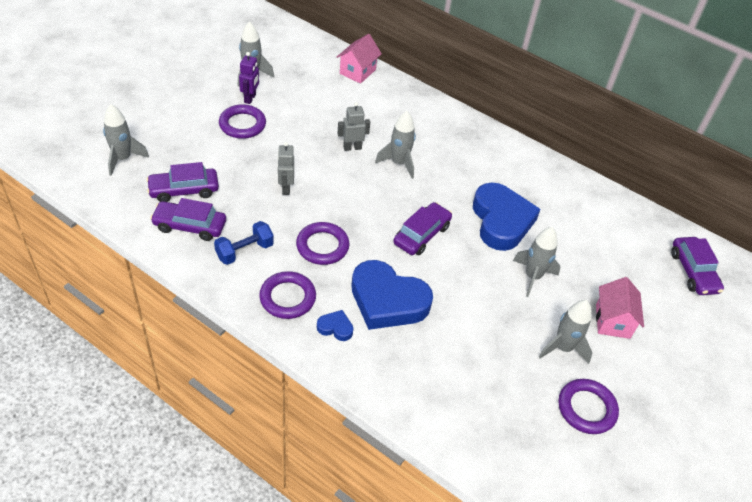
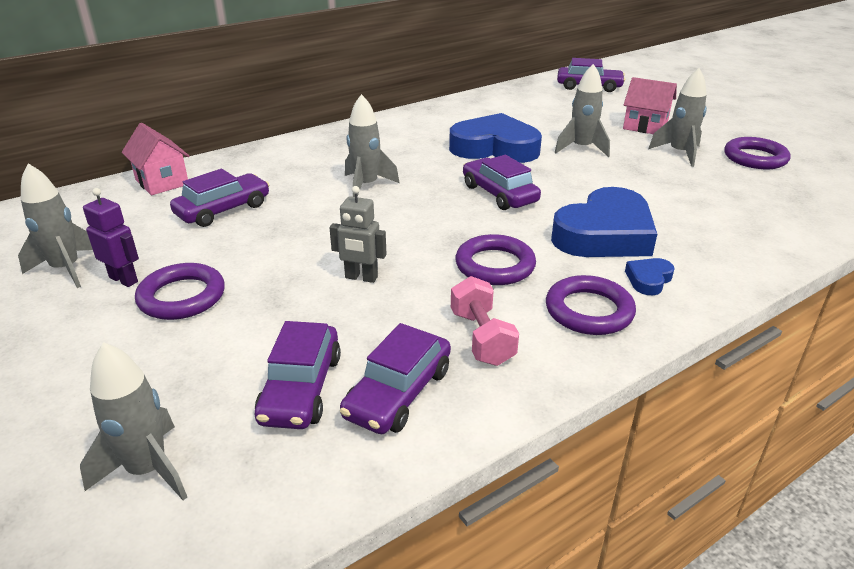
camera: 65 degrees left, 15 degrees down
(244, 251) = (481, 338): blue dumbbell -> pink dumbbell
(336, 108) = (223, 210): none -> purple car
(352, 147) = (313, 211): grey robot -> none

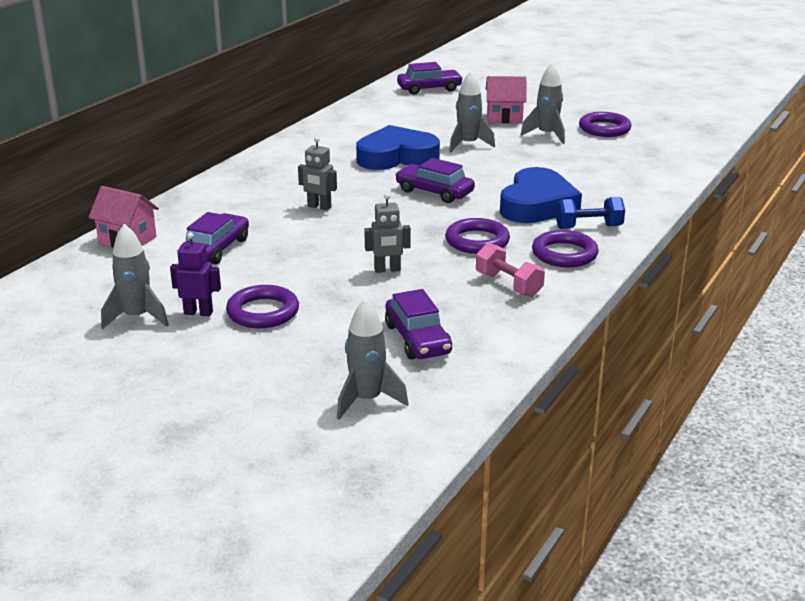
camera: 25 degrees left, 5 degrees down
(366, 186) = (319, 207): grey rocket -> grey robot
(398, 393) = (484, 325): purple car -> none
(648, 279) = (588, 227): blue heart -> blue dumbbell

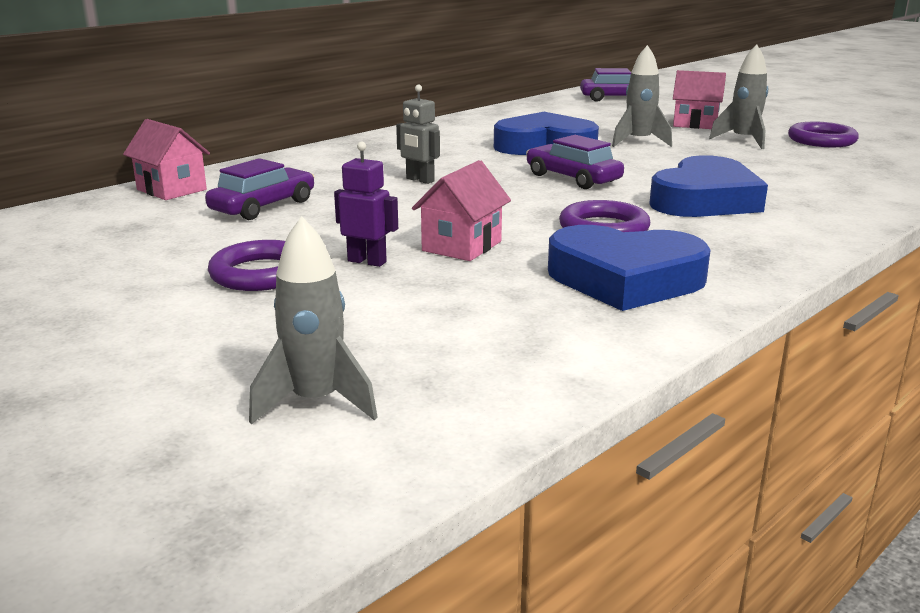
camera: 15 degrees right, 5 degrees down
(137, 317) = (100, 262): grey rocket -> none
(198, 312) = (180, 265): purple robot -> purple robot (367, 261)
(387, 270) = (462, 246): grey robot -> pink house
(417, 339) = (451, 329): purple car -> none
(508, 285) = (625, 279): pink dumbbell -> blue heart
(564, 254) = (724, 253): purple ring -> none
(588, 227) = (771, 228): blue dumbbell -> none

